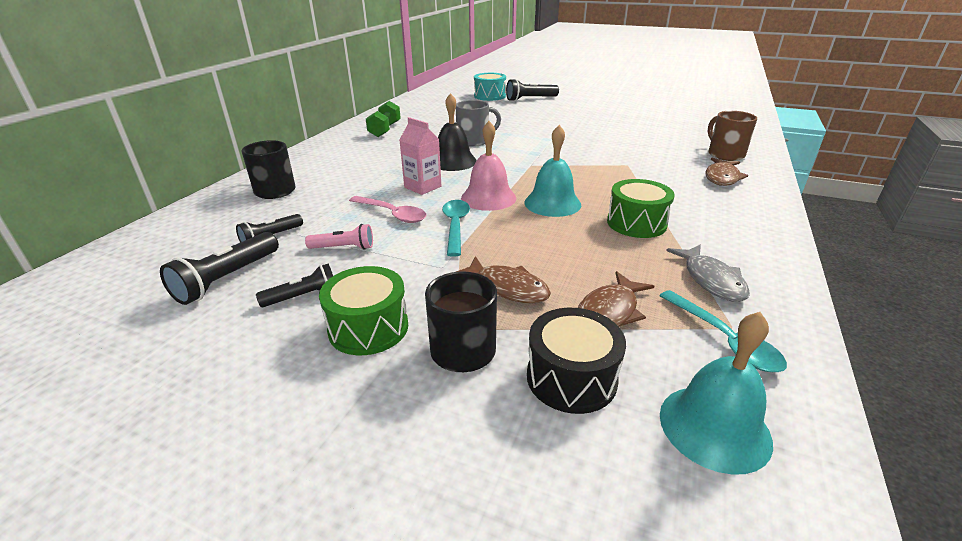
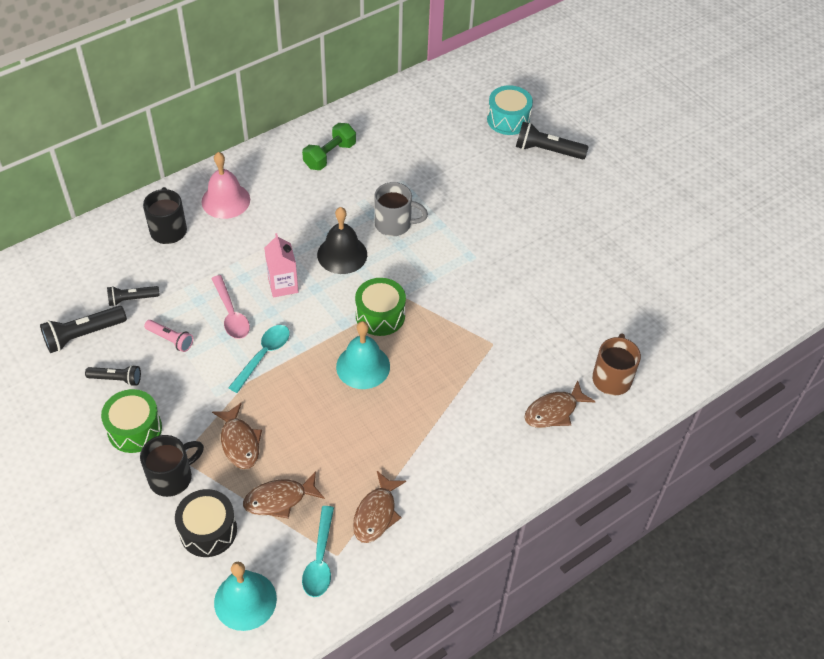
camera: 30 degrees right, 20 degrees up
(488, 198) = (320, 330): pink bell -> pink bell (225, 200)
(636, 223) = (399, 428): green drum -> green drum (380, 315)
(711, 280) = (376, 514): grey fish -> brown fish

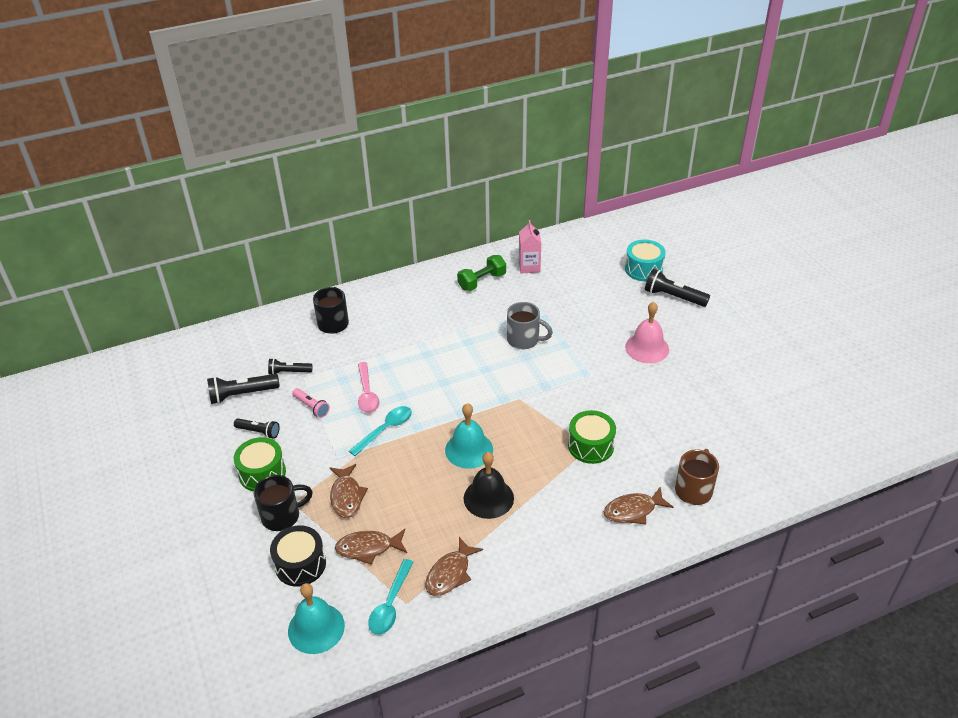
camera: 15 degrees right, 10 degrees down
(225, 200) = (386, 306): pink bell -> pink bell (647, 348)
(283, 285) = (416, 376): pink carton -> pink carton (529, 266)
(342, 254) = (473, 358): black bell -> black bell (488, 498)
(380, 315) = (494, 411): green drum -> green drum (590, 446)

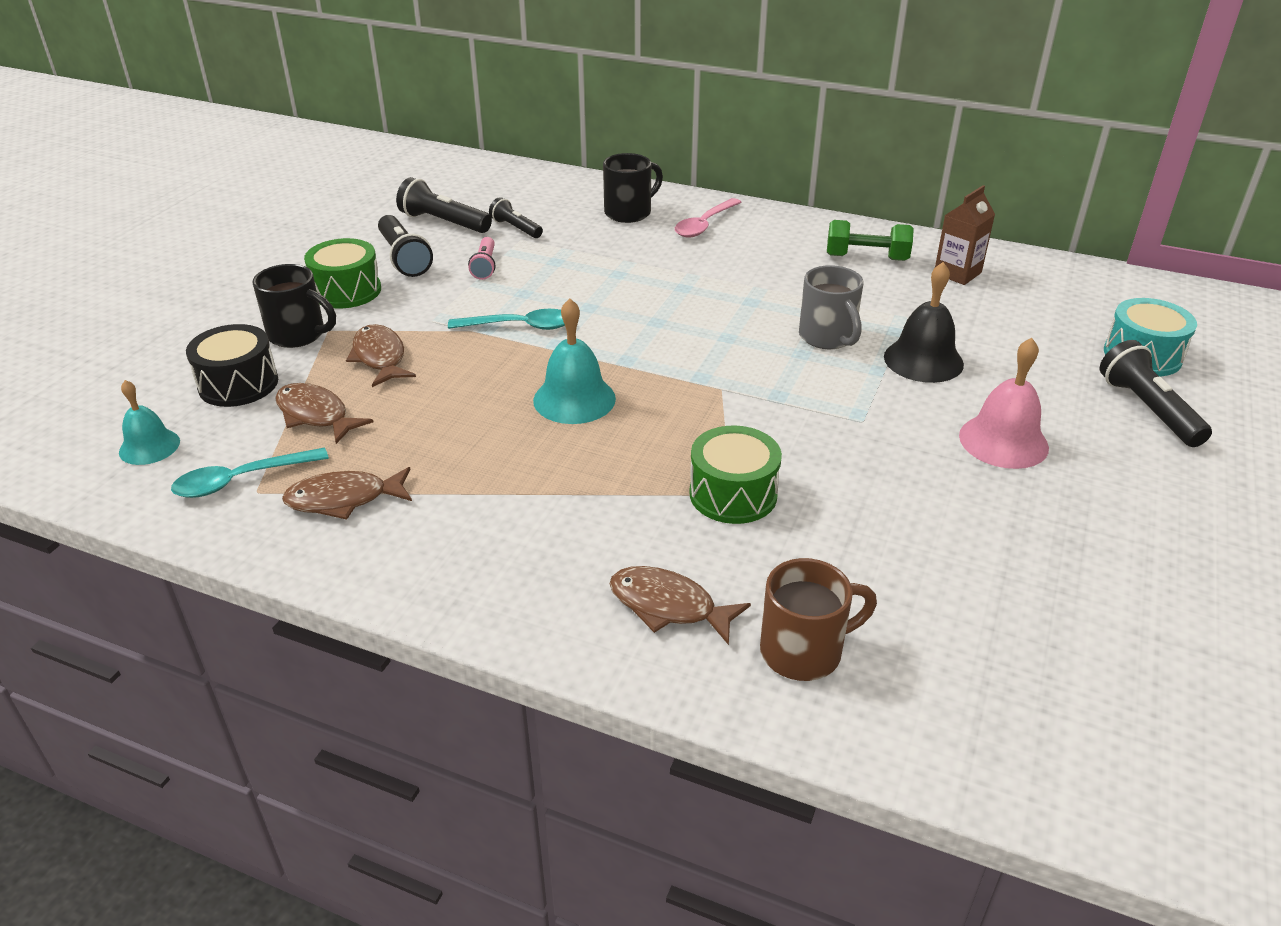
camera: 45 degrees right, 5 degrees down
(259, 432) = (404, 258): black flashlight -> black flashlight, size x1.57
(316, 628) = (149, 446): turquoise bell -> turquoise bell, size x0.66
(346, 496) = (380, 357): brown fish -> brown fish turned 120 degrees clockwise
(367, 393) = (557, 286): pink spoon -> pink spoon (704, 225)
(488, 498) = (513, 459): black bell -> black bell (923, 360)
(529, 266) = (957, 273): pink carton -> brown carton

